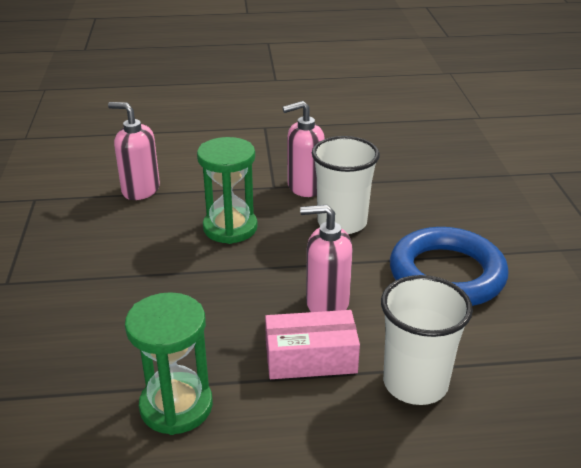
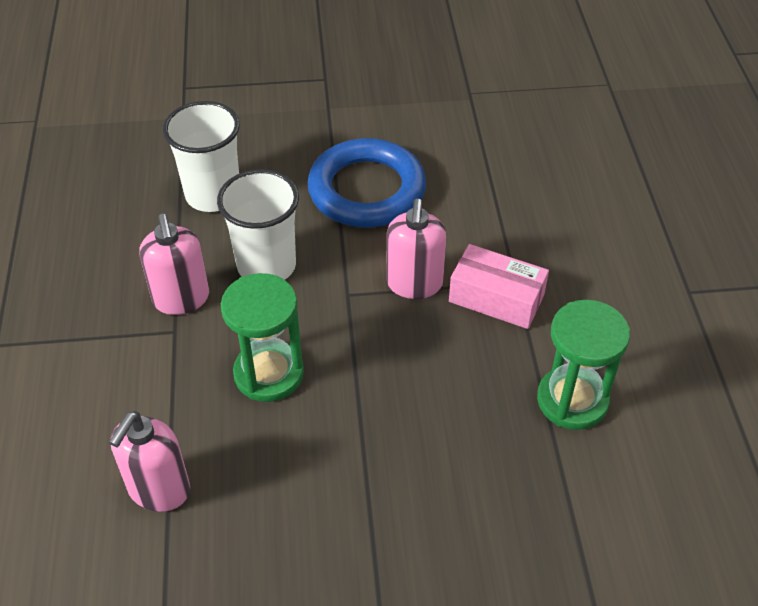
camera: 90 degrees left, 15 degrees up
(310, 358) = (496, 298): pink box -> pink box turned 60 degrees counterclockwise
(415, 383) = (520, 228): white cup -> white cup (213, 195)

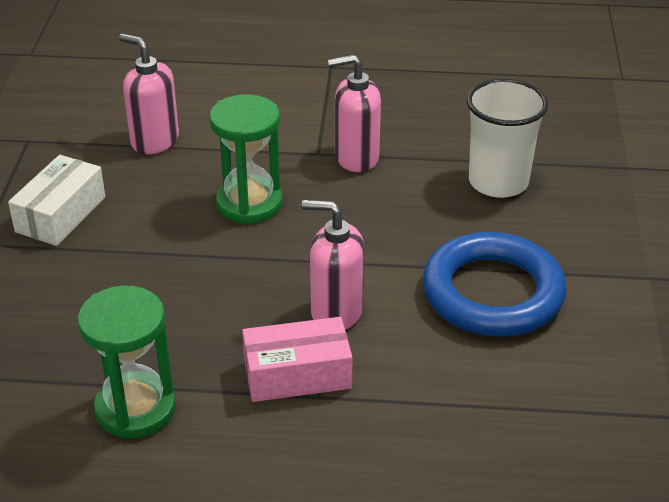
camera: 100 degrees right, 10 degrees down
(266, 266) = (387, 211): white cup -> none
(313, 548) = (61, 214): none -> white box
(496, 298) = (297, 374): pink box -> pink box turned 45 degrees clockwise

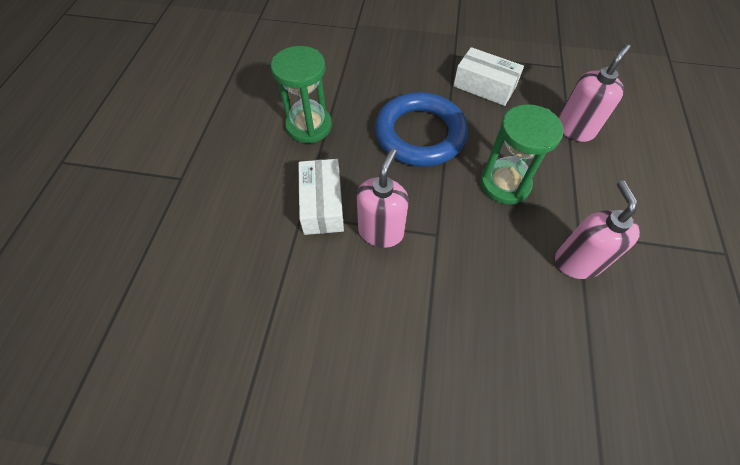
camera: 95 degrees right, 20 degrees up
(297, 374) = (322, 204): pink box -> white box
(492, 293) = (394, 350): blue ring -> blue ring (420, 134)
(498, 182) = (558, 386): white cup -> none

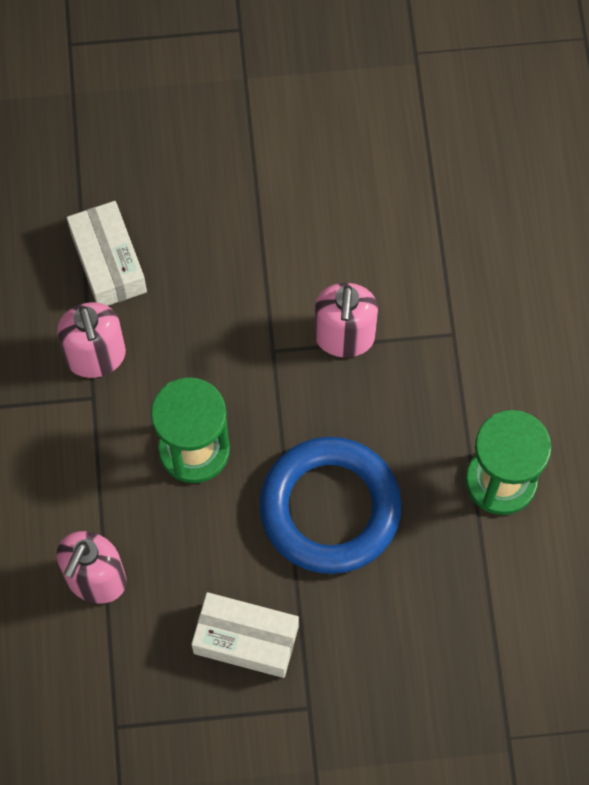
camera: 165 degrees right, 10 degrees up
(322, 204) = (431, 356): white box -> white box (108, 262)

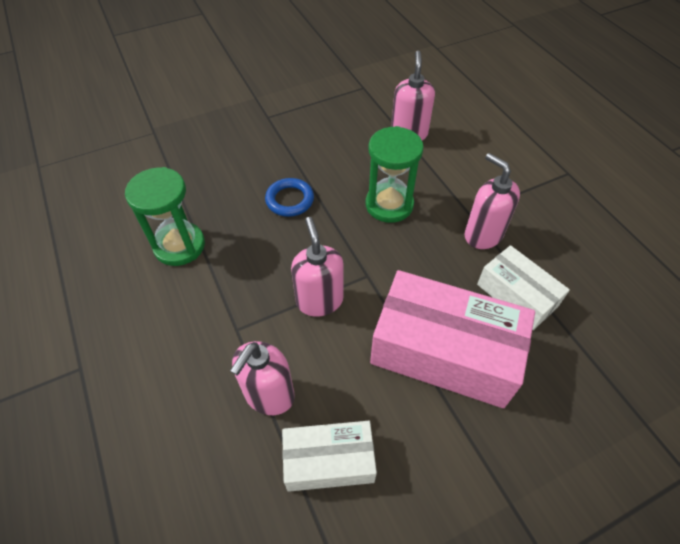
camera: 160 degrees right, 15 degrees down
(229, 228) = (444, 351): none -> pink box
(246, 639) = (313, 132): white box -> white box (329, 461)
(330, 508) = (290, 200): blue ring -> blue ring, size x0.52
(436, 247) = (269, 395): none -> pink soap dispenser

